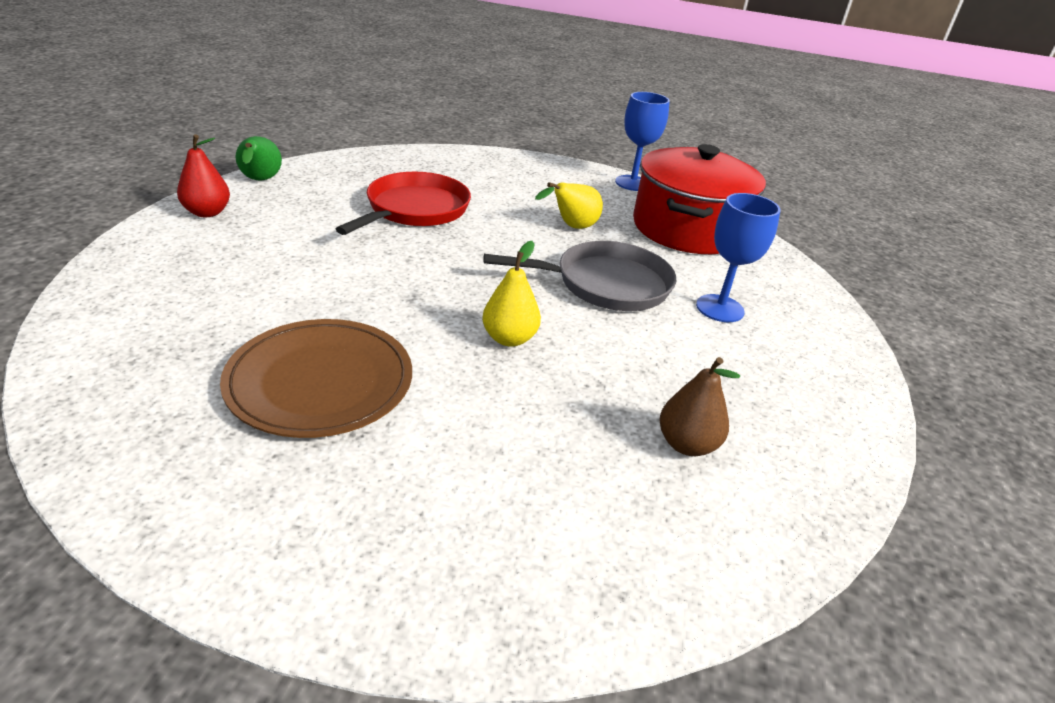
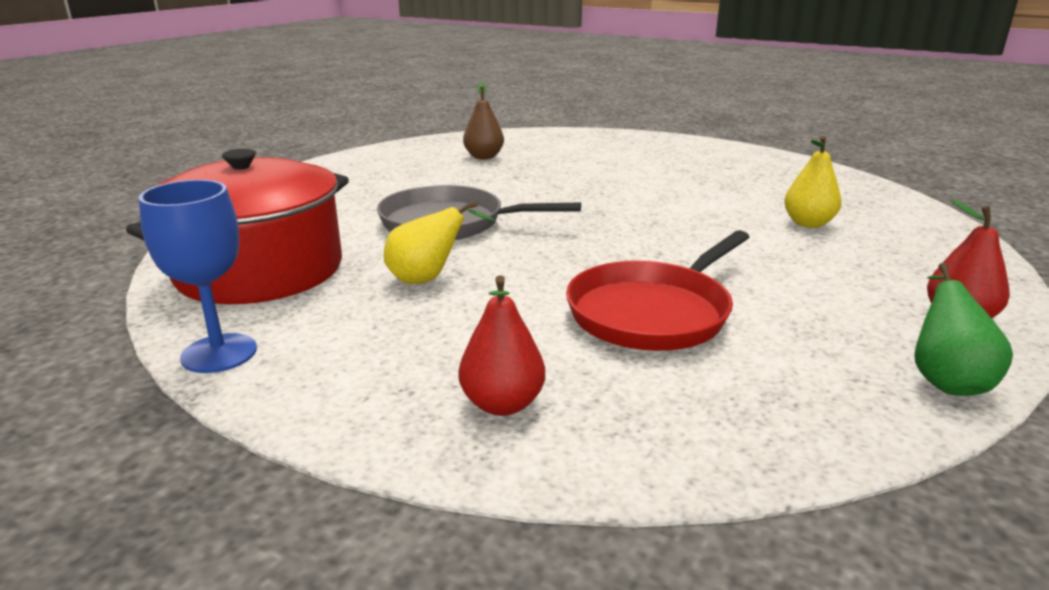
camera: 160 degrees left, 10 degrees down
(320, 382) = (716, 186): brown plate -> none
(483, 168) = (502, 404): none -> red pear
(509, 338) = (571, 197): yellow pear -> yellow pear (808, 223)
(720, 308) = (358, 203): blue goblet -> none

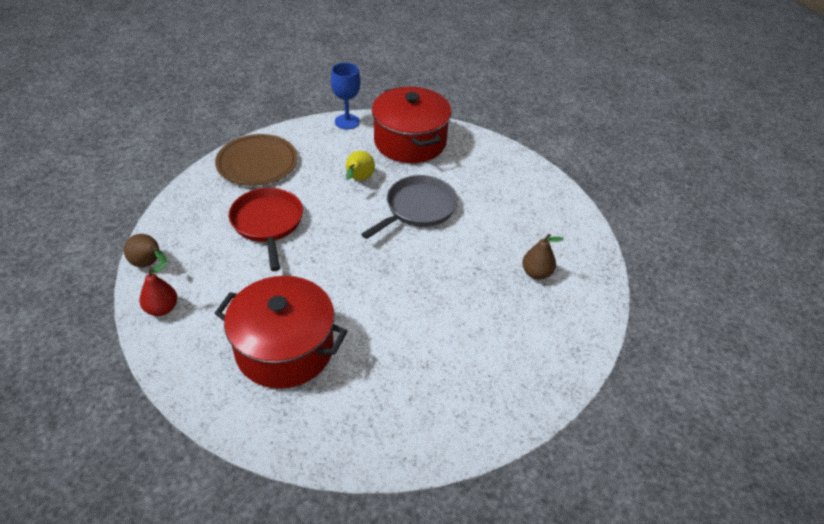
camera: 120 degrees right, 20 degrees up
(502, 404) = (257, 163): red pear -> brown plate
(808, 223) = (284, 349): yellow pear -> red pot
(945, 380) = (149, 264): green pear -> brown pear

